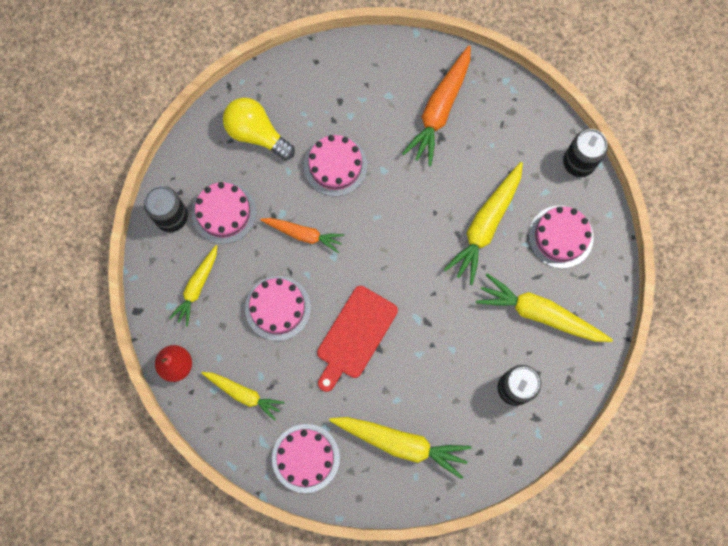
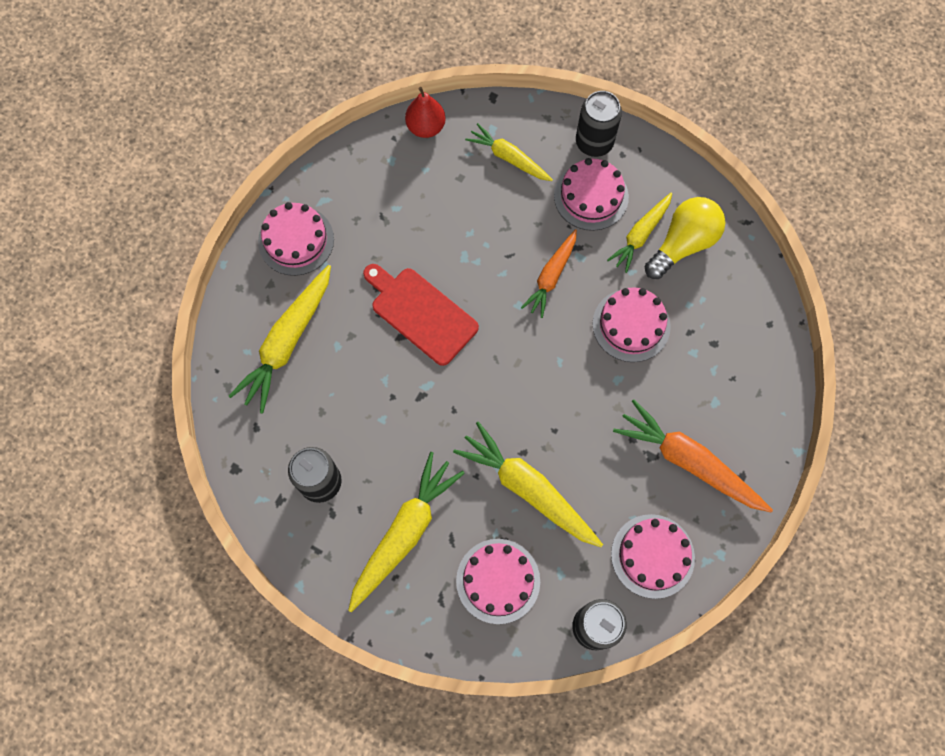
camera: 100 degrees right, 5 degrees down
(244, 394) = (379, 189): yellow carrot -> yellow carrot (640, 235)
(278, 308) = (469, 236): pink cake -> pink cake (652, 556)

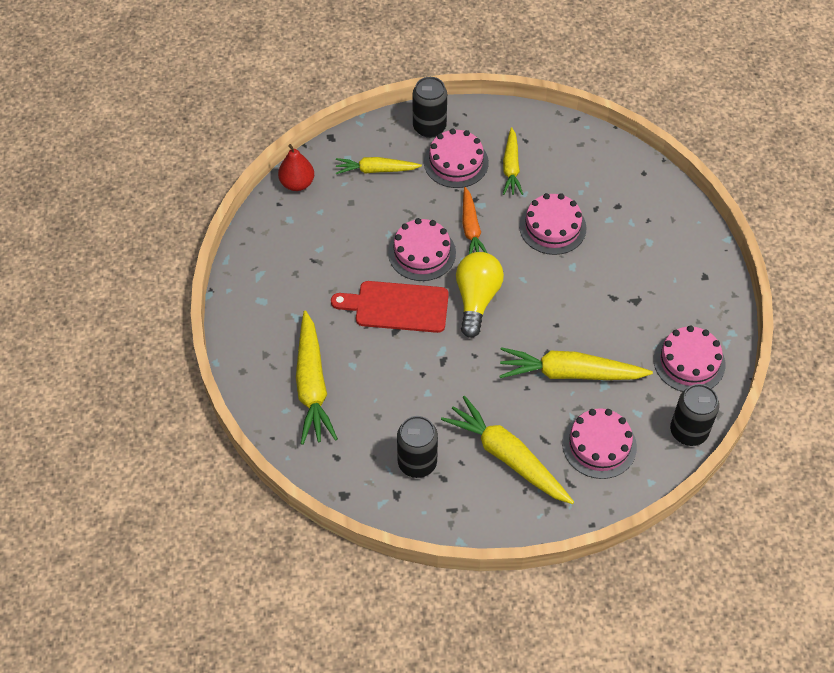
camera: 35 degrees left, 15 degrees down
(296, 240) = (260, 313): pink cake -> pink cake (422, 253)
(404, 532) = (507, 456): yellow carrot -> yellow carrot turned 45 degrees counterclockwise
(683, 244) = (545, 156): yellow light bulb -> yellow light bulb (476, 299)
(688, 461) = (662, 288): orange carrot -> none

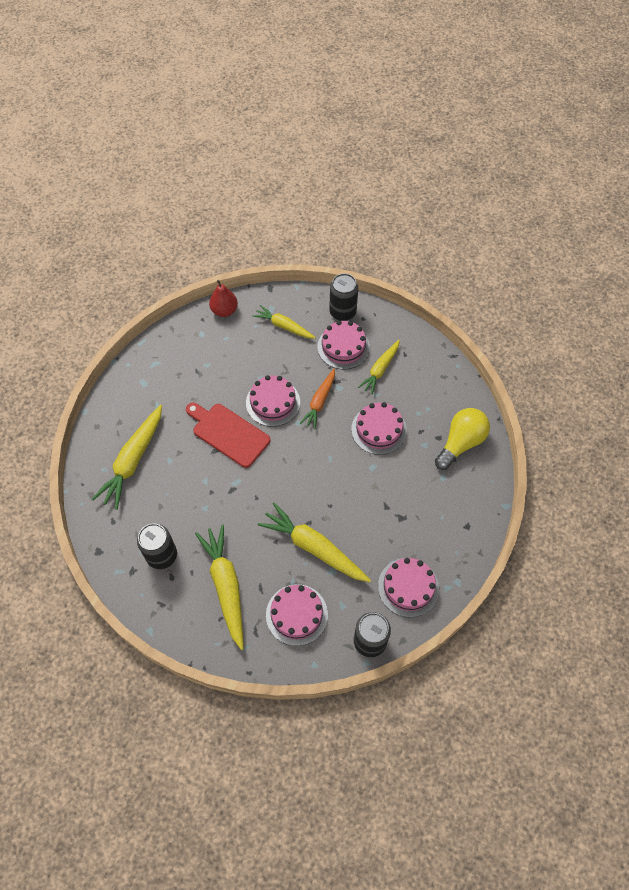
camera: 30 degrees right, 5 degrees up
(476, 299) = (287, 456): yellow light bulb -> yellow light bulb (460, 443)

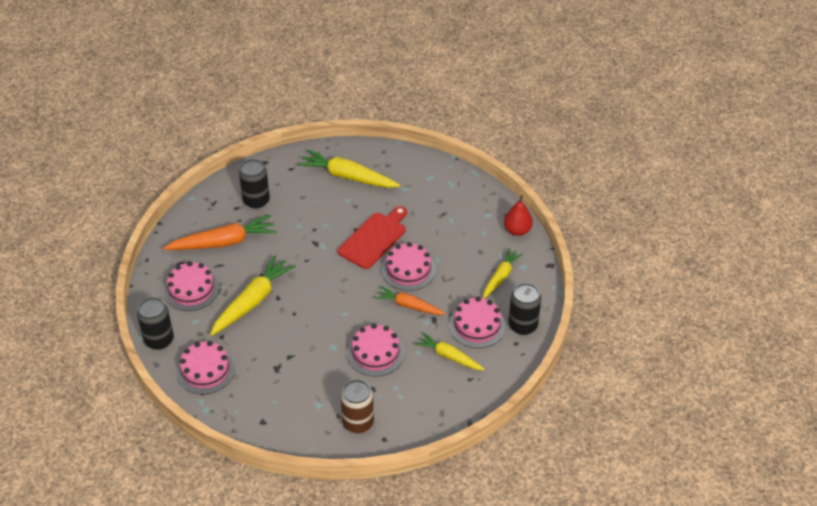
camera: 90 degrees right, 15 degrees down
(226, 586) = (224, 242): yellow carrot -> orange carrot
(460, 443) = (358, 423): yellow light bulb -> brown can

